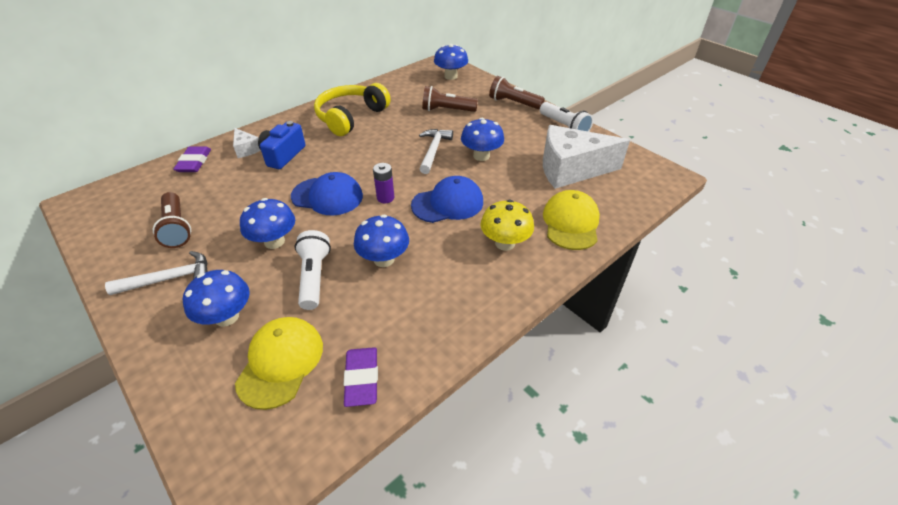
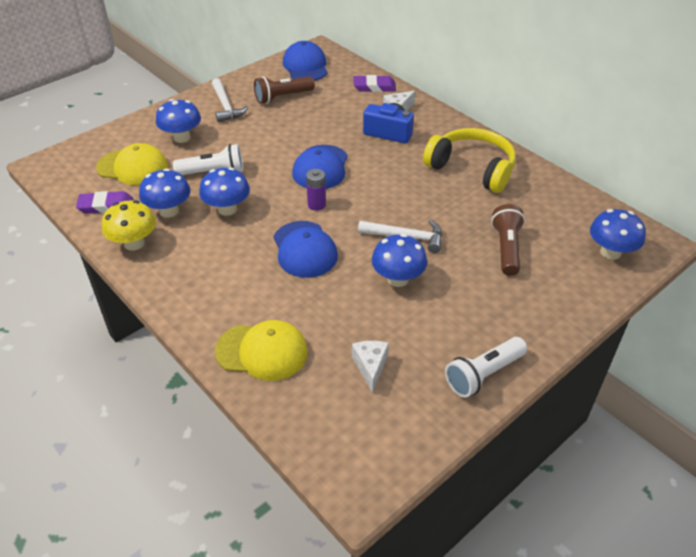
camera: 90 degrees right, 0 degrees up
(114, 212) = (305, 66): none -> blue cap
(274, 241) = (260, 146): blue mushroom -> blue mushroom (169, 211)
(505, 243) = (236, 291): yellow mushroom -> yellow mushroom (134, 243)
(513, 103) = (544, 320): brown flashlight -> none
(571, 170) = (370, 367): white cheese -> white cheese, size x0.45

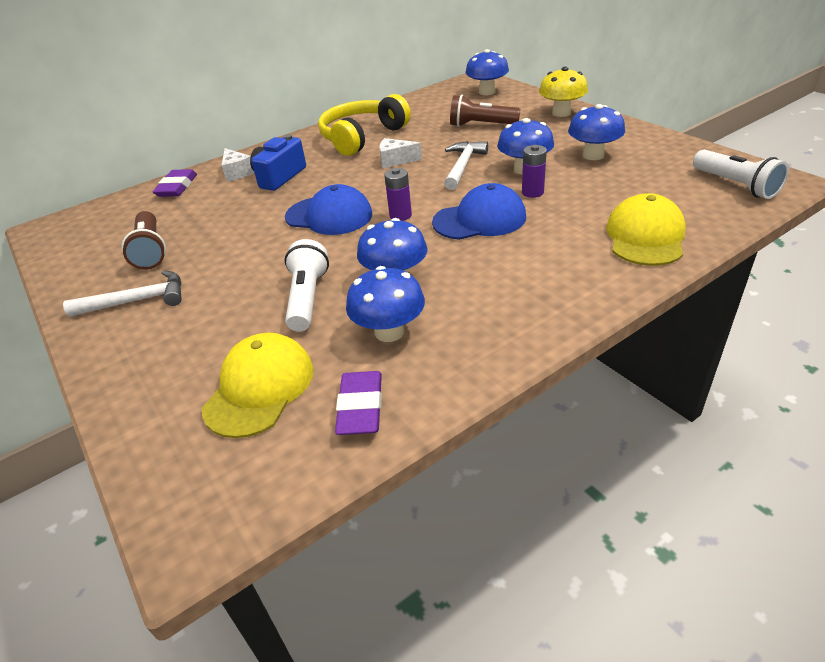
camera: 80 degrees left, 5 degrees down
(134, 243) = (461, 359): yellow mushroom -> yellow mushroom (561, 113)
(181, 137) = (199, 339): blue mushroom -> blue mushroom (593, 155)
(305, 66) = (83, 236): blue cap -> none
(349, 283) = (532, 192): none -> purple battery
(370, 367) = (644, 180): white cheese -> white cheese (395, 161)
(483, 374) = (635, 135): white flashlight -> white flashlight (735, 185)

